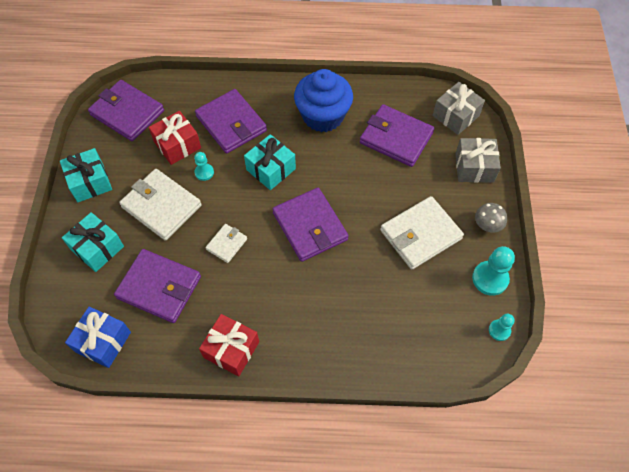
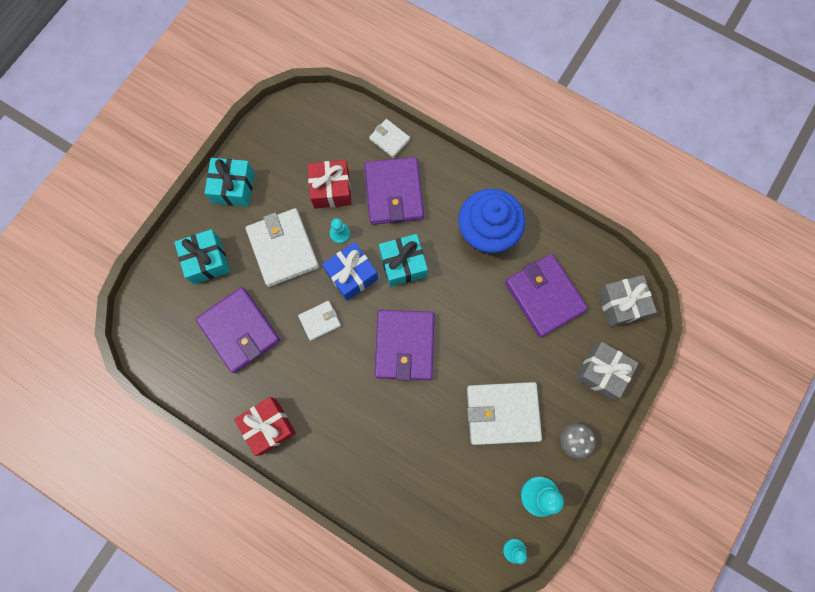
camera: 30 degrees right, 15 degrees up
(103, 342) = (168, 356): blue gift -> blue gift (352, 275)
(127, 113) = (304, 128): purple wallet -> none
(204, 89) = (389, 139): none -> white wallet

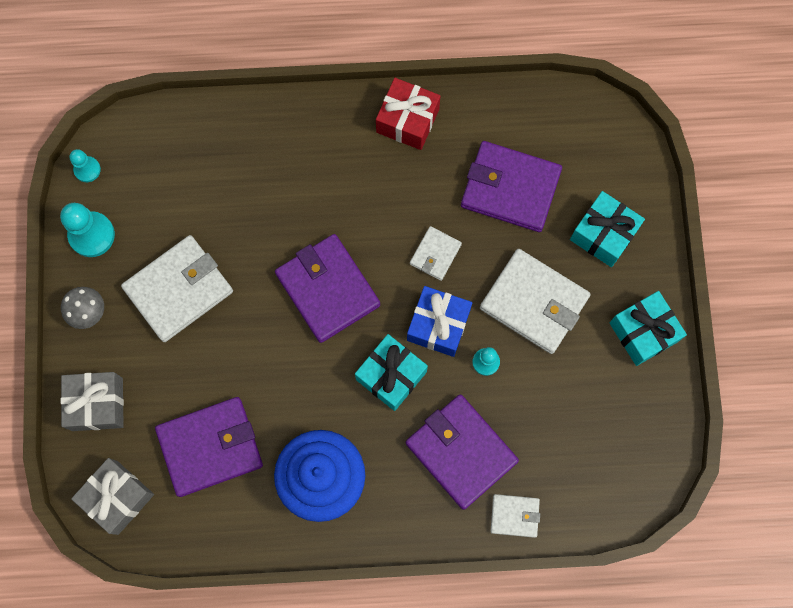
camera: 145 degrees right, 0 degrees up
(331, 190) = (534, 406): red gift -> none
(544, 296) = (210, 447): purple wallet -> purple wallet turned 45 degrees counterclockwise

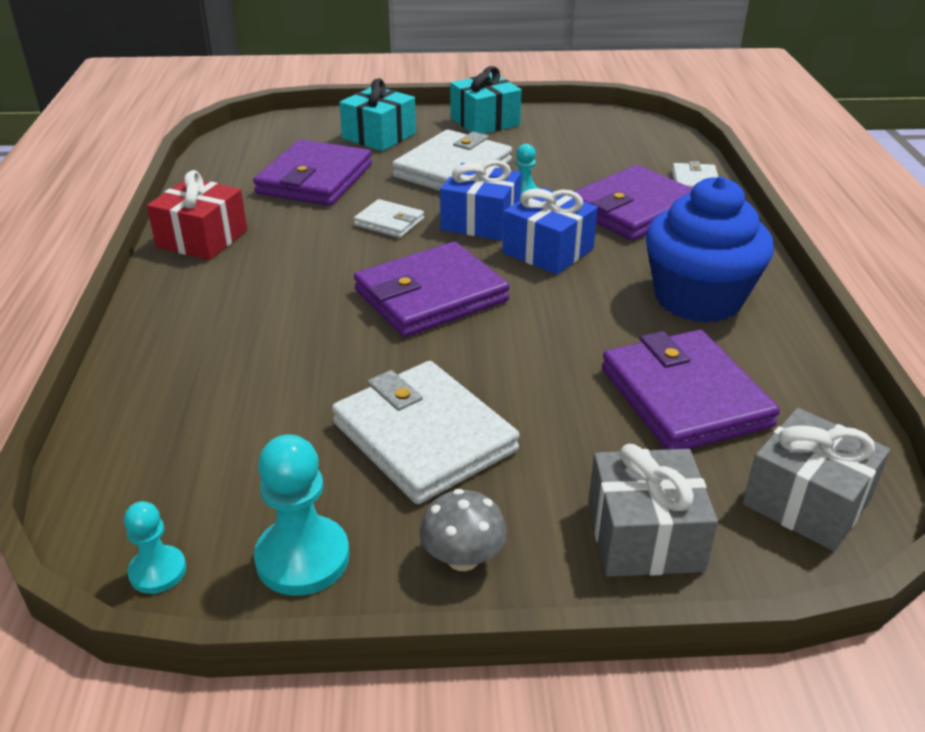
camera: 90 degrees left, 40 degrees down
(391, 375) = (548, 251): turquoise gift -> blue gift

